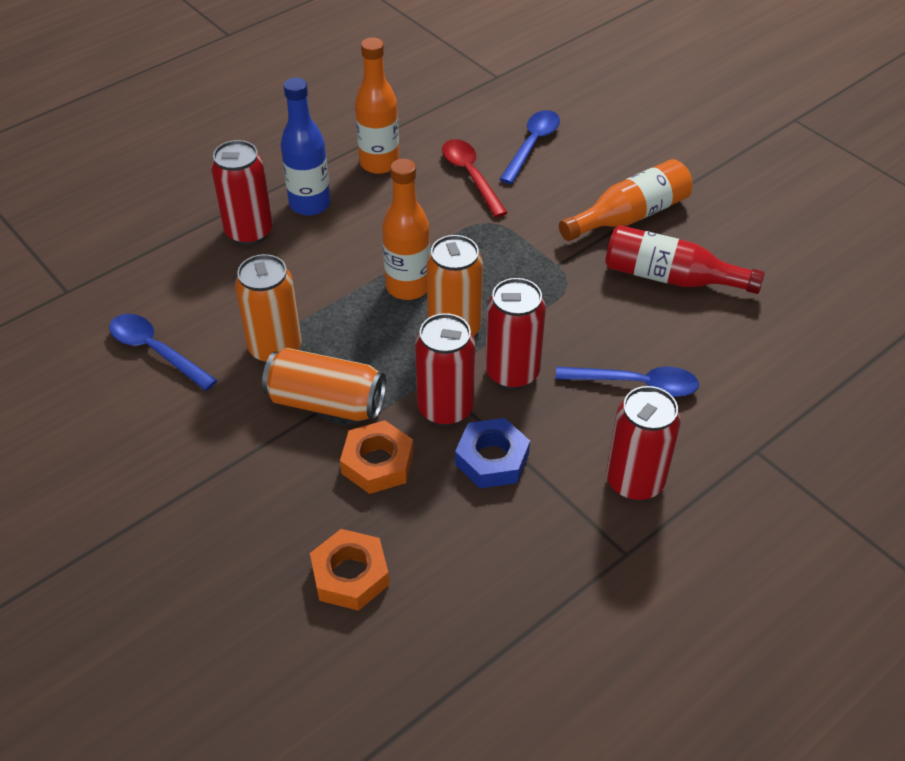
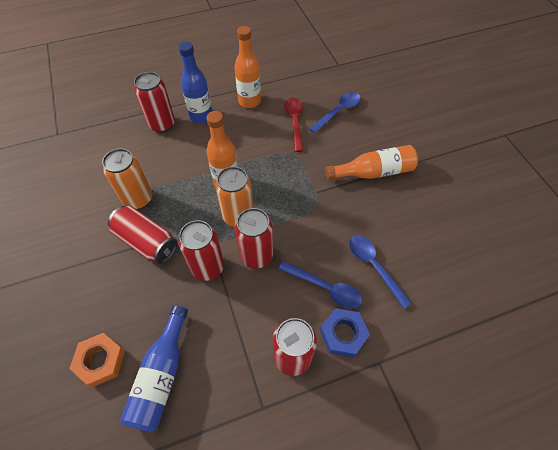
camera: 20 degrees right, 10 degrees up
(155, 351) = (79, 181): blue spoon -> blue spoon (373, 266)
(326, 402) = (146, 242): orange can -> red can
(377, 463) = (153, 290): orange nut -> none
(456, 563) = (161, 375): none -> blue bottle
(492, 459) = (216, 310): blue nut -> blue nut (343, 334)
(670, 277) = (379, 220): red bottle -> none

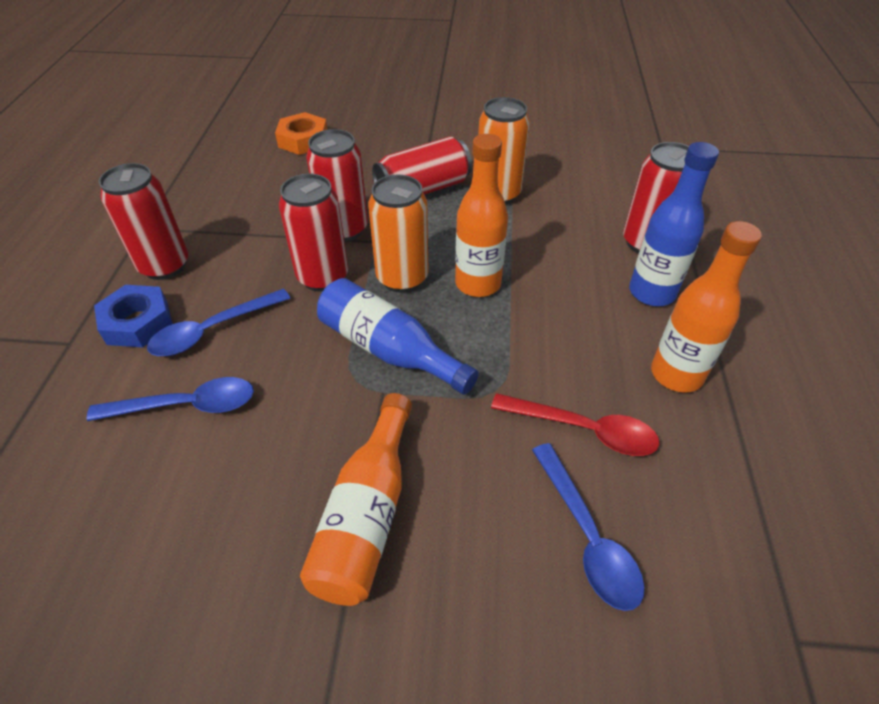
camera: 115 degrees right, 10 degrees down
(161, 375) = (250, 171): blue bottle -> blue bottle (389, 350)

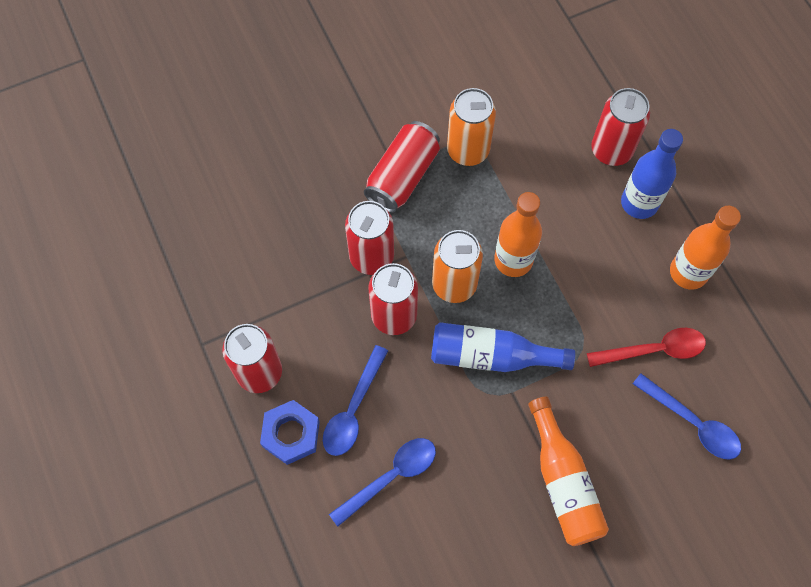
camera: 30 degrees left, 20 degrees up
(303, 140) = (247, 164): orange nut -> none

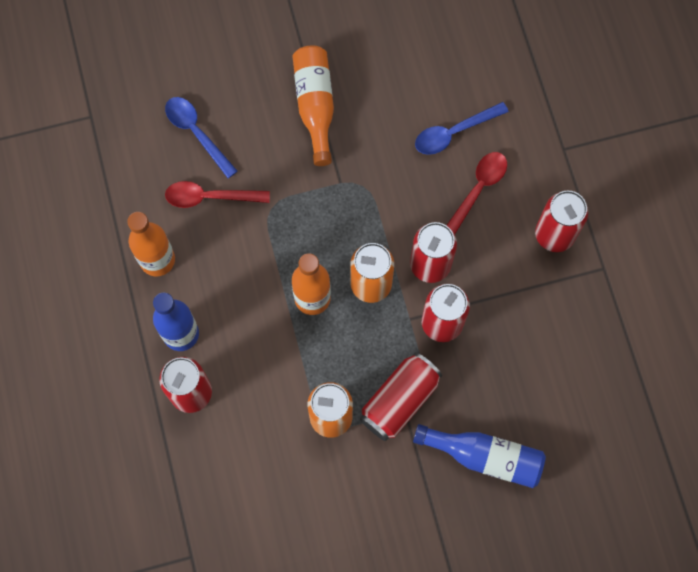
camera: 170 degrees left, 5 degrees up
(291, 434) = (532, 179): blue nut -> none
(353, 410) = (477, 190): blue spoon -> red spoon
(491, 356) = (351, 215): blue bottle -> blue bottle (484, 457)

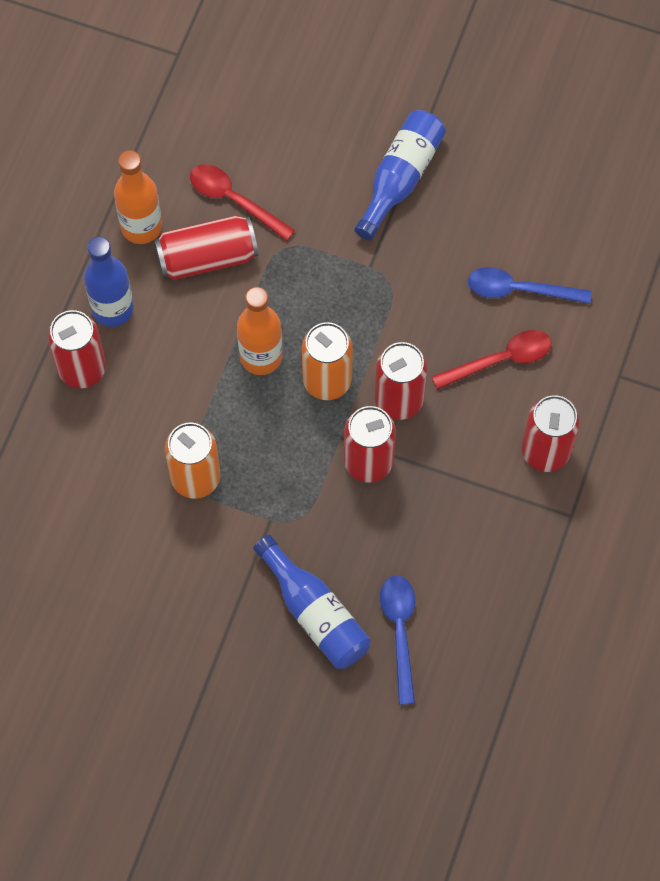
camera: 35 degrees right, 5 degrees down
(196, 133) = (266, 132): blue spoon -> blue spoon (400, 631)
(315, 106) = (400, 178): orange bottle -> blue bottle
(399, 400) = (272, 506): red can -> red can (207, 257)

